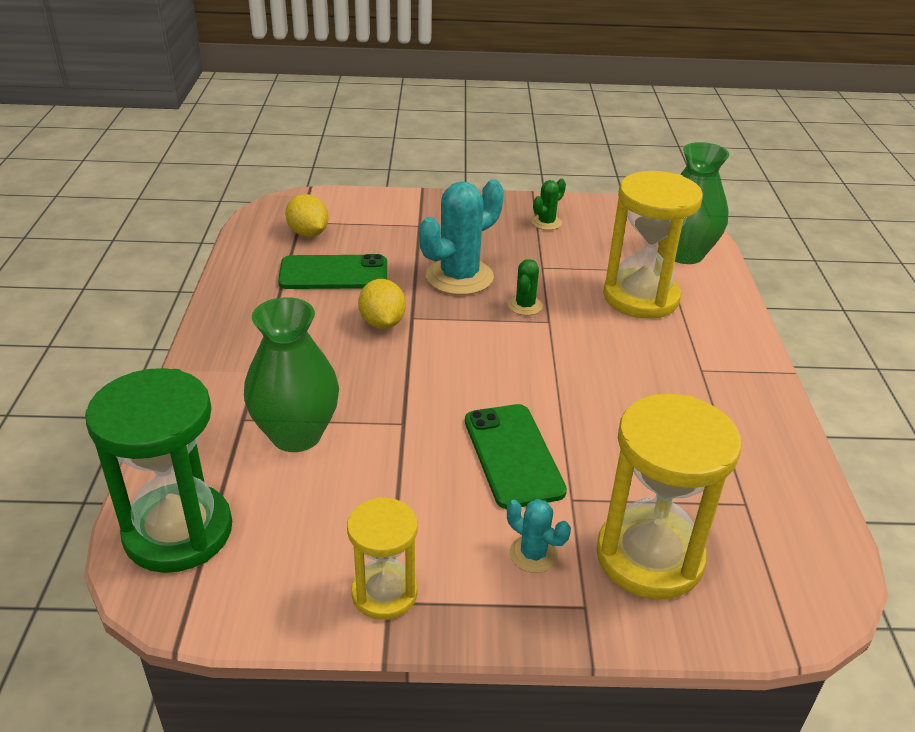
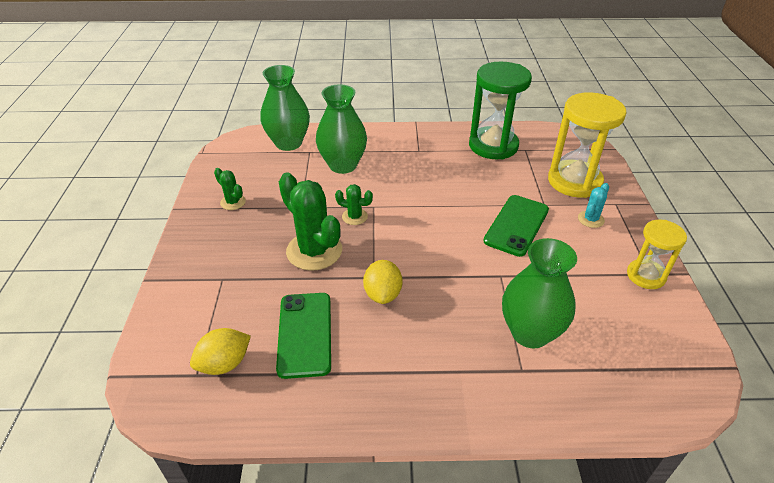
camera: 90 degrees left, 5 degrees up
(178, 532) = (649, 387): green hourglass -> green hourglass (493, 146)
(382, 323) = (383, 294): yellow lemon -> yellow lemon turned 75 degrees counterclockwise
(459, 277) = (314, 251): turquoise cactus -> green cactus
(513, 455) = (516, 225): green phone -> green phone turned 45 degrees counterclockwise
(641, 297) = (343, 165): yellow hourglass -> green vase

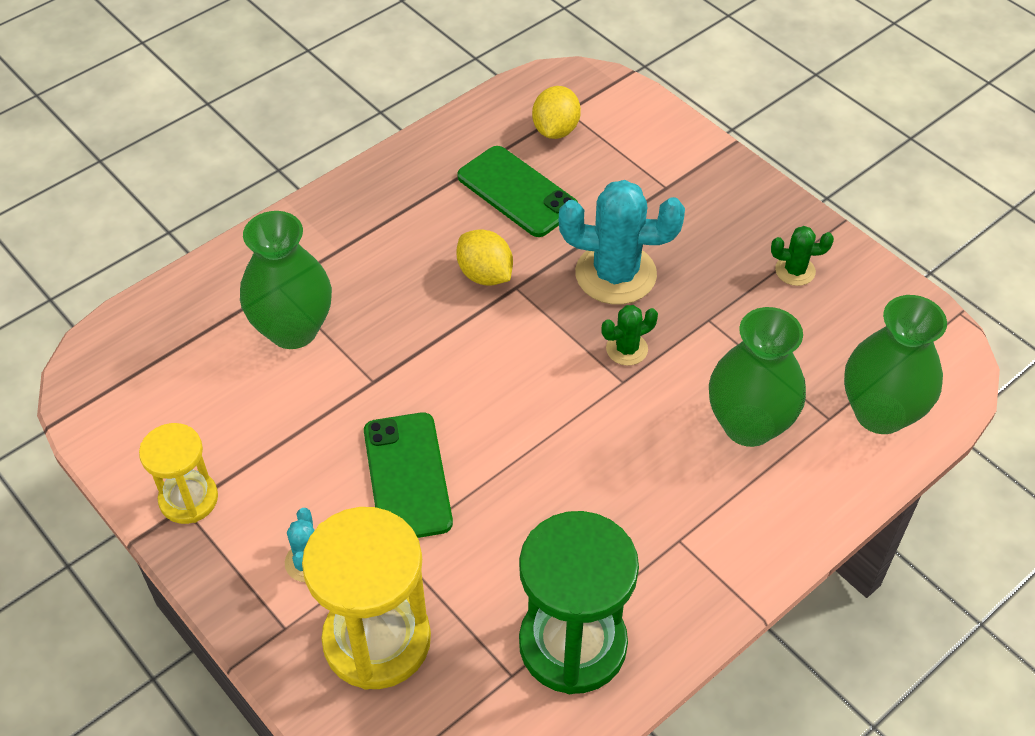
camera: 140 degrees right, 10 degrees up
(314, 251) = (615, 274): green cactus -> turquoise cactus

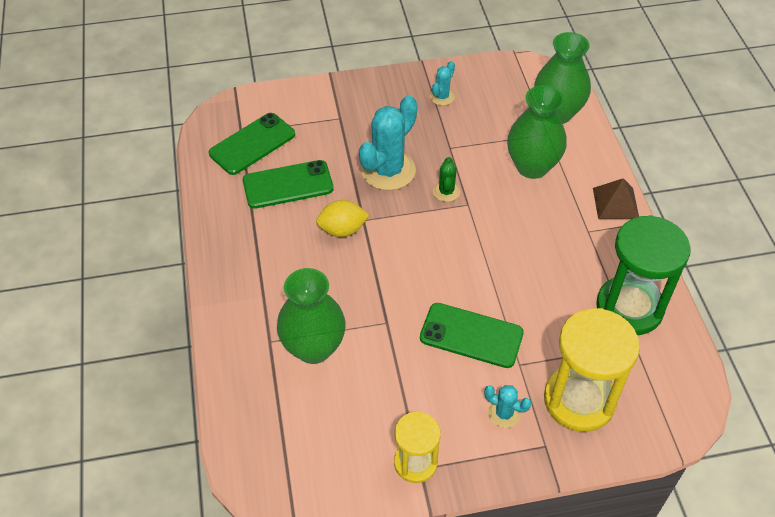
camera: 60 degrees left, 0 degrees up
(555, 130) = (252, 144): yellow lemon -> green phone
(759, 554) = (615, 203): none -> brown pyramid
(795, 271) = (442, 97): green cactus -> turquoise cactus

